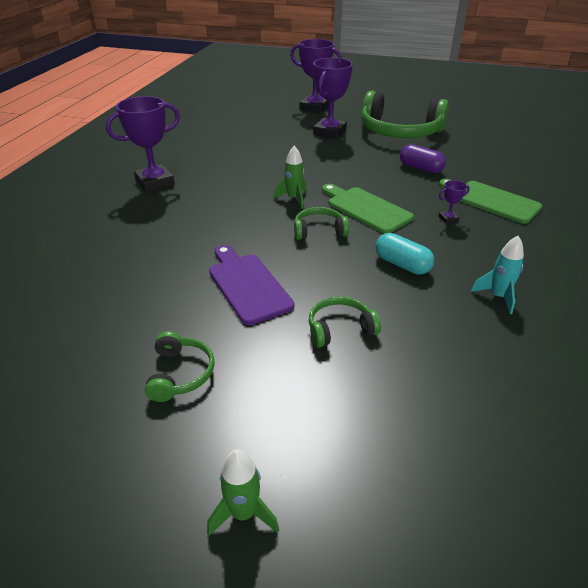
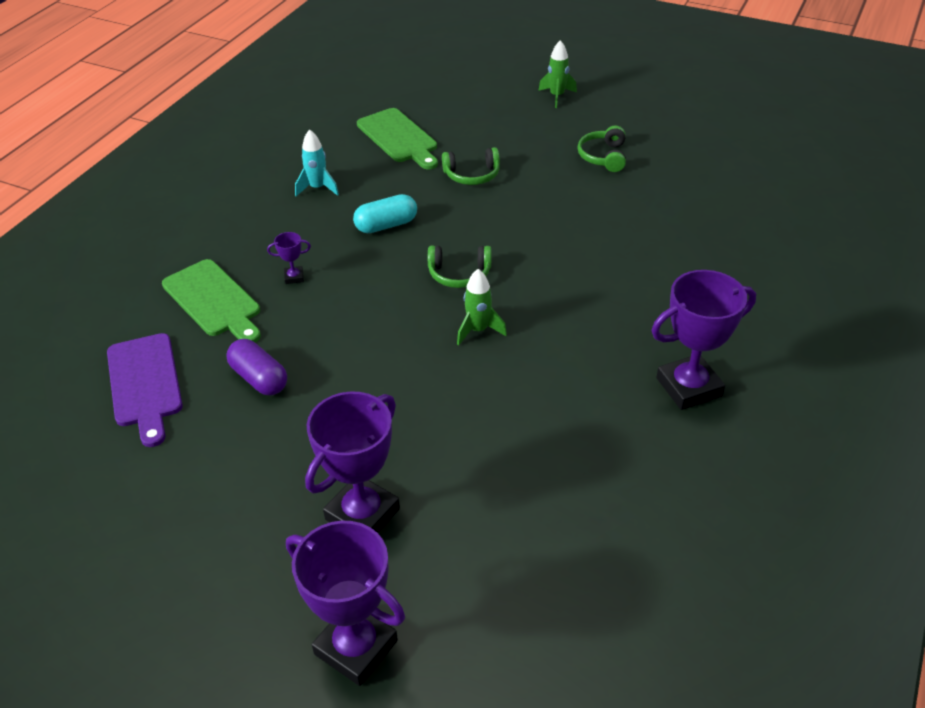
camera: 170 degrees left, 5 degrees up
(247, 285) = (549, 217): purple cutting board -> purple cutting board (145, 384)
(366, 208) = (387, 303): green cutting board -> green cutting board (399, 138)
(399, 132) = (220, 499): green headphones -> none
(402, 264) = (386, 225): turquoise capsule -> turquoise capsule turned 75 degrees counterclockwise

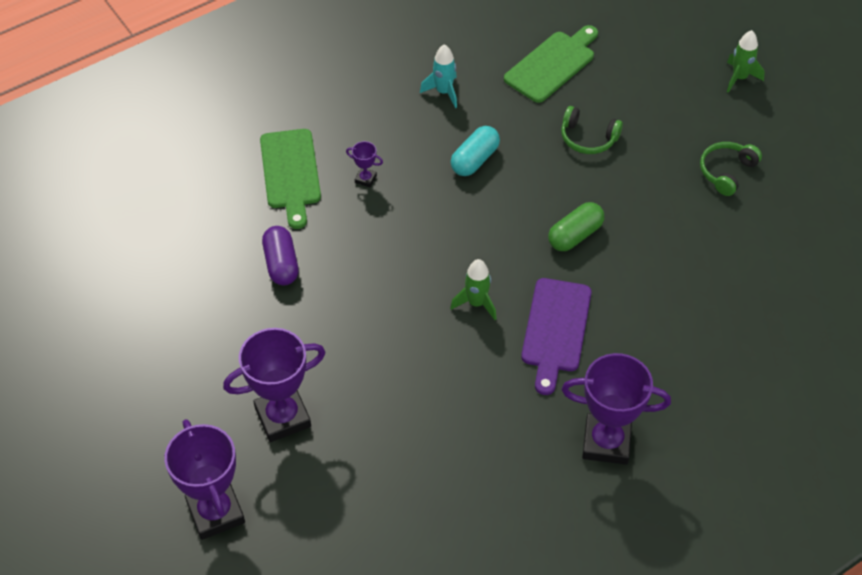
camera: 30 degrees right, 10 degrees up
(145, 384) = (198, 227): purple cutting board -> purple cutting board (555, 330)
(386, 225) = (474, 160): turquoise capsule -> turquoise capsule turned 60 degrees counterclockwise
(399, 138) = (552, 64): green cutting board -> green cutting board turned 135 degrees counterclockwise
(459, 274) = (500, 241): green headphones -> none
(521, 245) = (575, 235): none -> green capsule

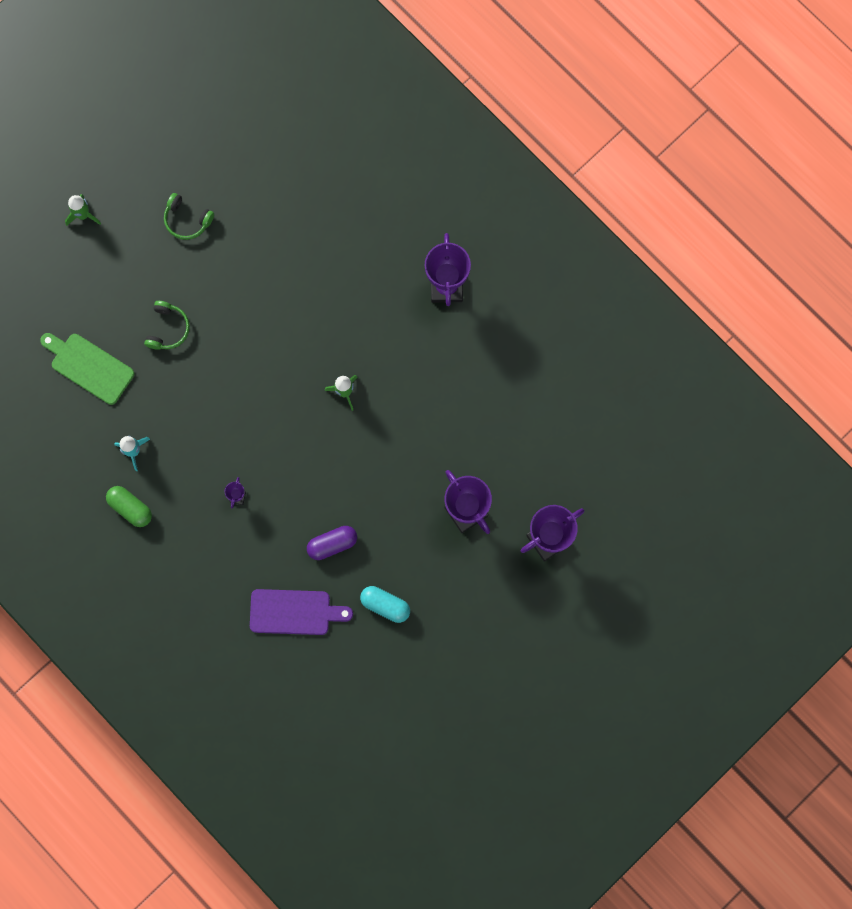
camera: 100 degrees left, 25 degrees up
(290, 173) = (241, 558): green cutting board -> none
(474, 160) = (204, 414): turquoise capsule -> turquoise capsule (385, 605)
(555, 330) = (358, 332): purple cutting board -> purple cutting board (294, 612)
(575, 235) = (269, 328): green capsule -> green capsule (130, 508)

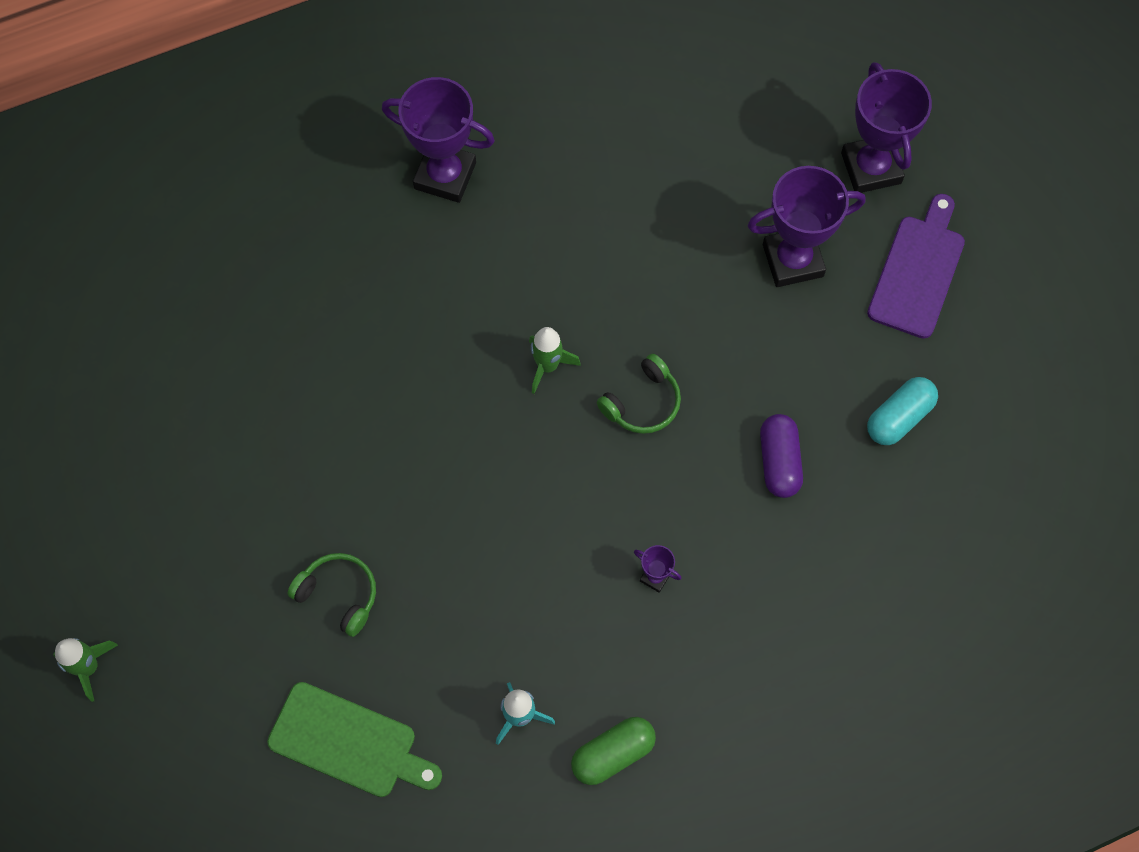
camera: 70 degrees left, 10 degrees down
(89, 366) = (349, 742): green cutting board -> green cutting board turned 120 degrees counterclockwise
(187, 220) = (174, 506): green headphones -> green headphones (643, 403)
(294, 612) = (868, 553): purple cutting board -> purple cutting board (918, 271)

